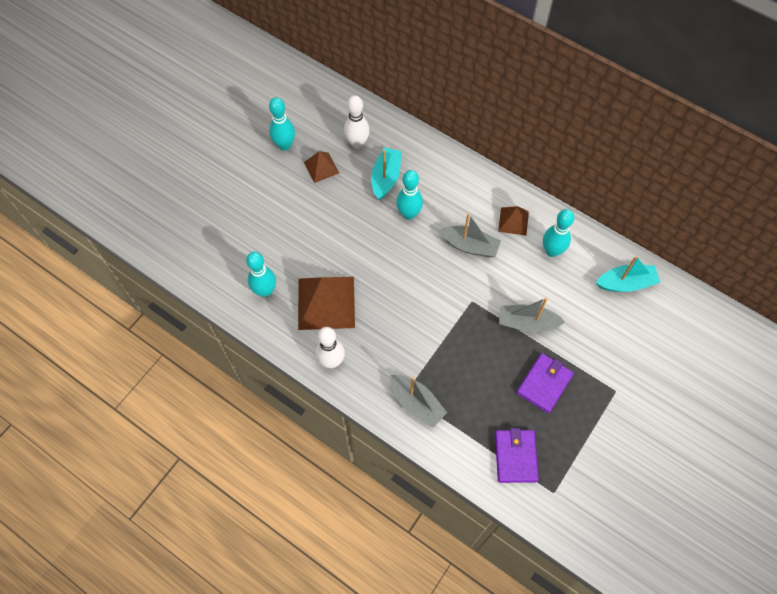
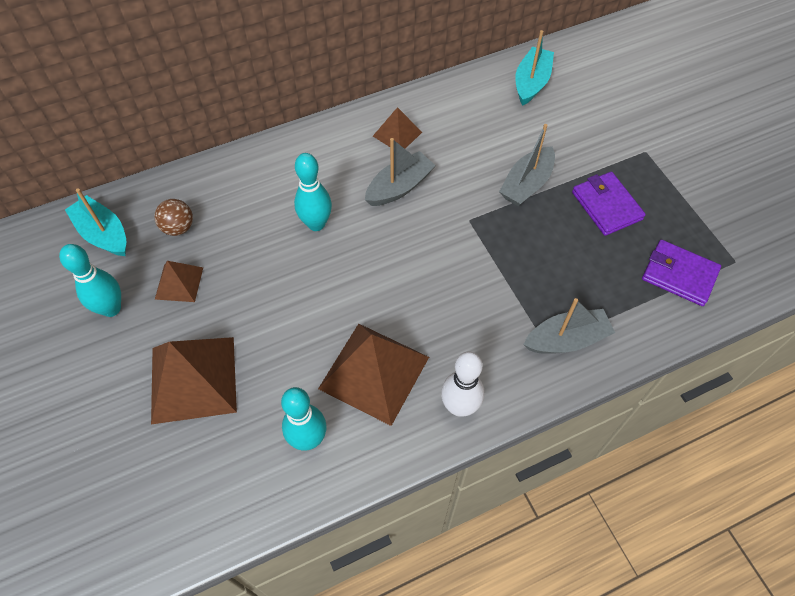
camera: 60 degrees left, 5 degrees down
(267, 212) = (193, 379): none -> brown pyramid
(357, 143) = (178, 227): white bowling pin -> brown ball
(386, 178) = (250, 222): turquoise boat -> turquoise boat (103, 234)
(552, 251) = (456, 120): turquoise bowling pin -> none

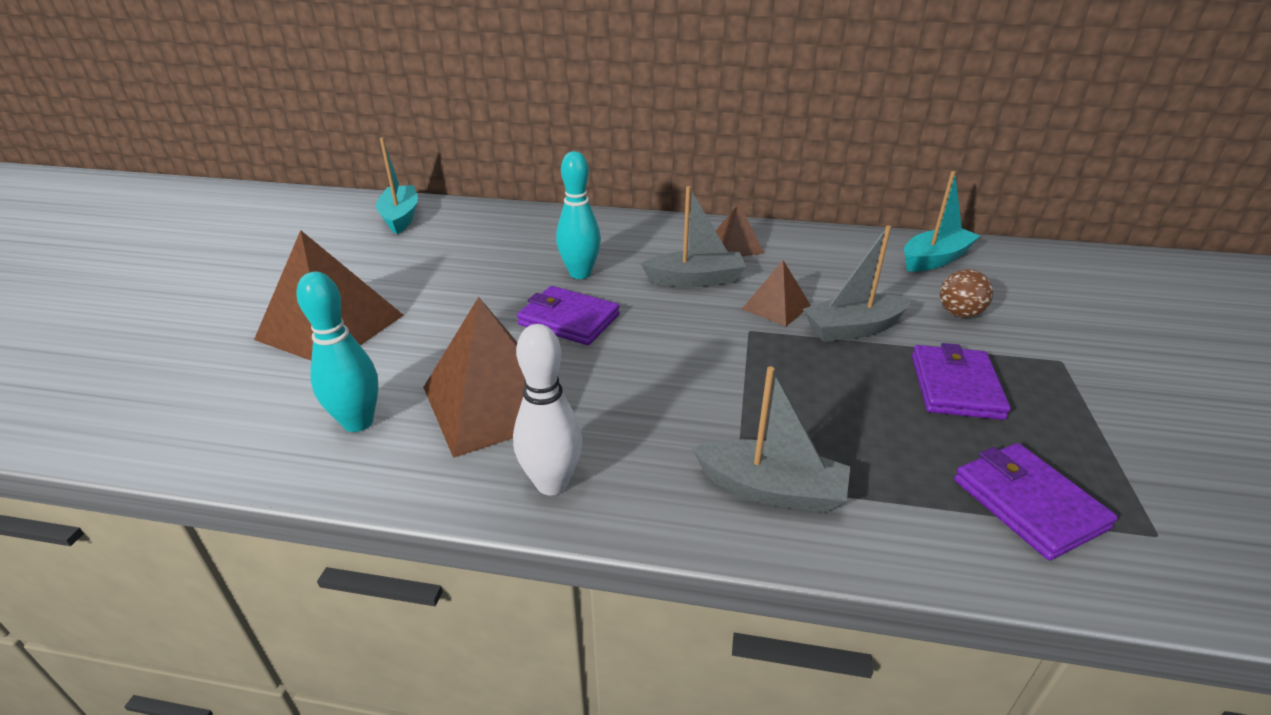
camera: 35 degrees right, 25 degrees down
(111, 308) = (341, 258): turquoise bowling pin -> none
(178, 227) = (460, 234): brown ball -> brown ball (959, 314)
(179, 283) = (412, 264): brown pyramid -> brown pyramid (776, 307)
(351, 275) = (569, 320): none -> purple wallet

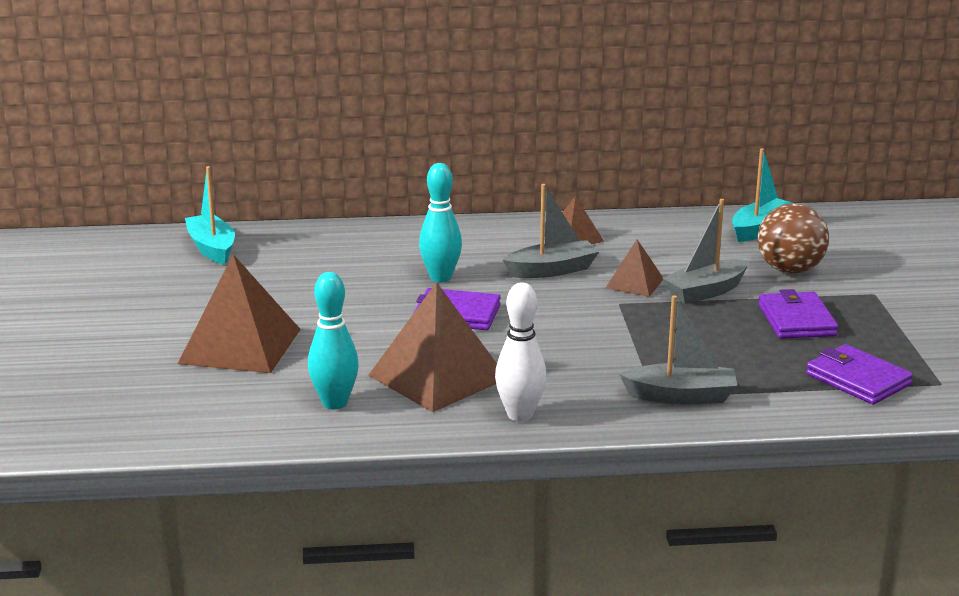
camera: 15 degrees left, 10 degrees down
(959, 314) = (789, 270): brown ball -> brown ball, size x1.65

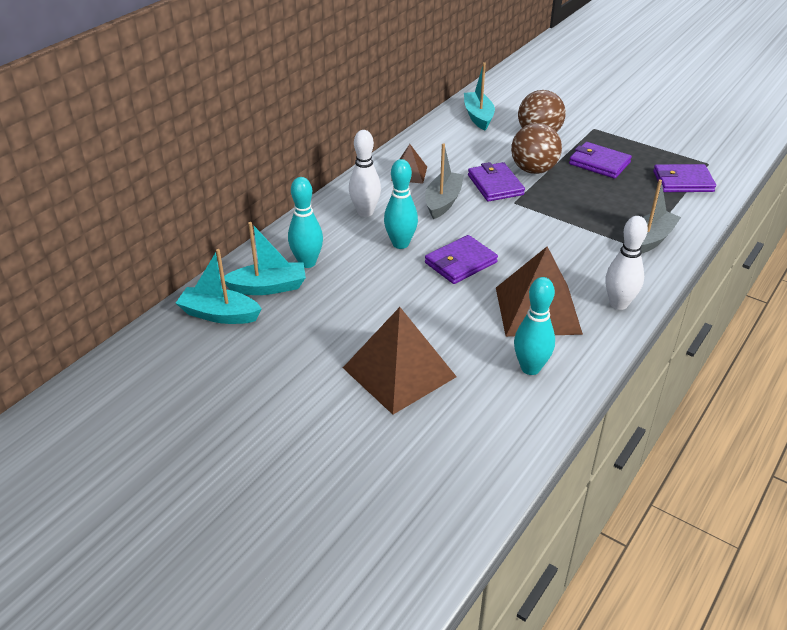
camera: 50 degrees left, 15 degrees up
(279, 251) = (268, 287): none -> turquoise boat
(341, 252) = (307, 263): none -> turquoise bowling pin
(466, 244) = (365, 212): none -> white bowling pin
(634, 283) = (495, 185): brown pyramid -> purple wallet
(706, 291) = (533, 170): grey boat -> brown ball

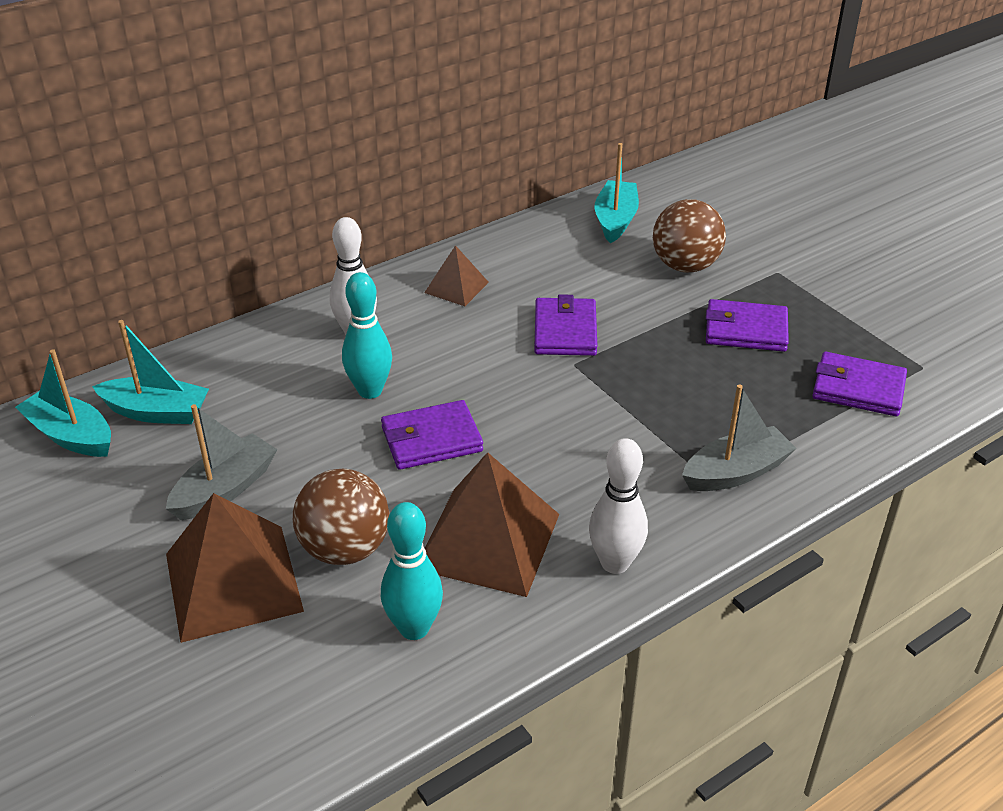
camera: 20 degrees right, 0 degrees up
(307, 263) = (229, 389): turquoise bowling pin -> none
(443, 202) = (473, 340): grey boat -> grey boat (225, 489)
(533, 170) = (638, 319): brown ball -> brown ball (345, 549)
(599, 163) = (746, 330): purple wallet -> purple wallet turned 45 degrees counterclockwise

